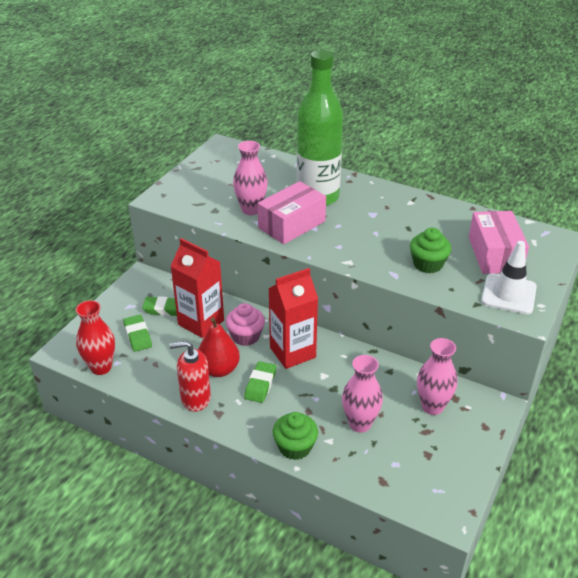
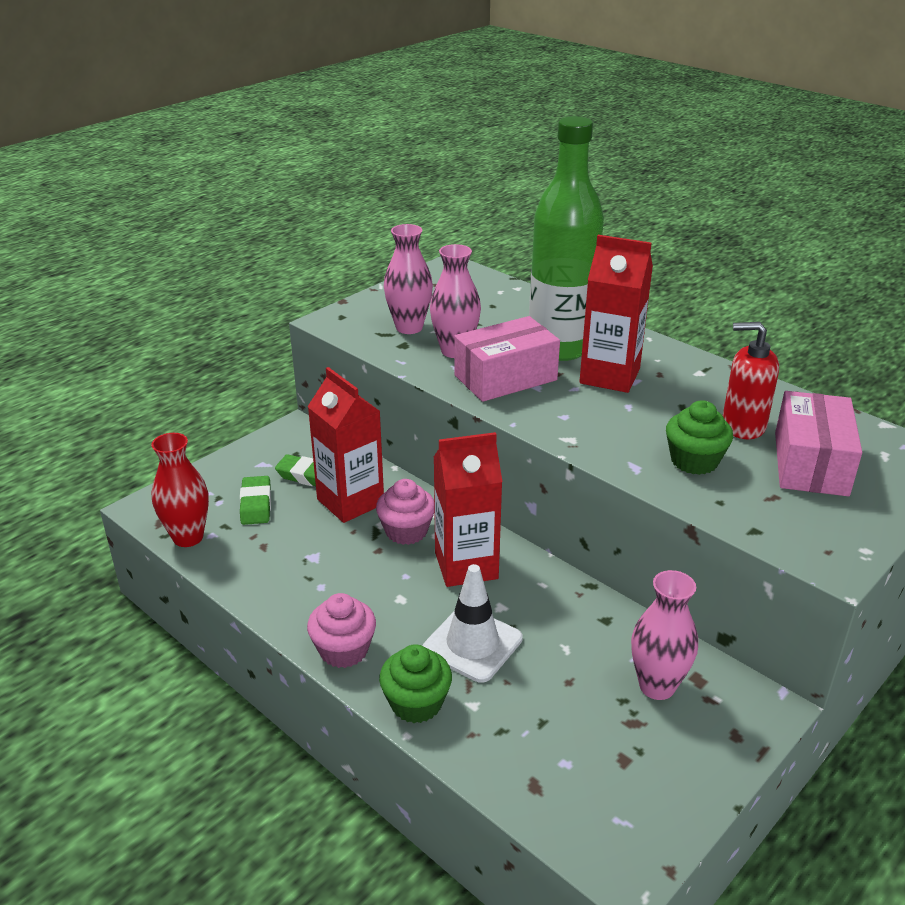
camera: 15 degrees right, 5 degrees down
(195, 398) = (298, 604): red soap dispenser -> red soap dispenser (743, 426)
(219, 369) = (349, 570): red pear -> none
(237, 423) = (344, 650): none -> pink cupcake
(260, 384) = (400, 602): green eraser -> none
(357, 213) = (609, 376): none -> red carton
(360, 424) = (530, 689): pink vase -> pink vase (409, 327)
(508, 294) = (814, 525): white traffic cone -> white traffic cone (472, 644)

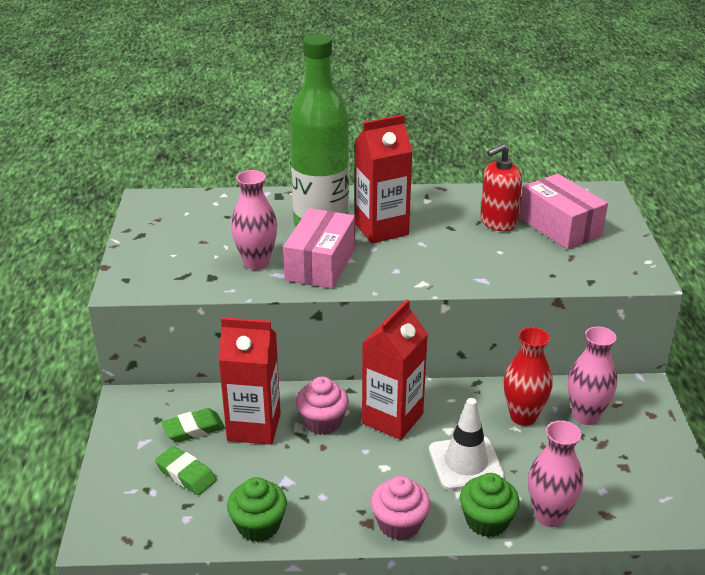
camera: 45 degrees left, 0 degrees up
(188, 537) = (170, 533): red vase -> red vase (523, 416)
(409, 327) = (194, 262): pink vase -> pink vase (549, 516)
(694, 461) = (506, 258): green cupcake -> green cupcake (258, 525)

